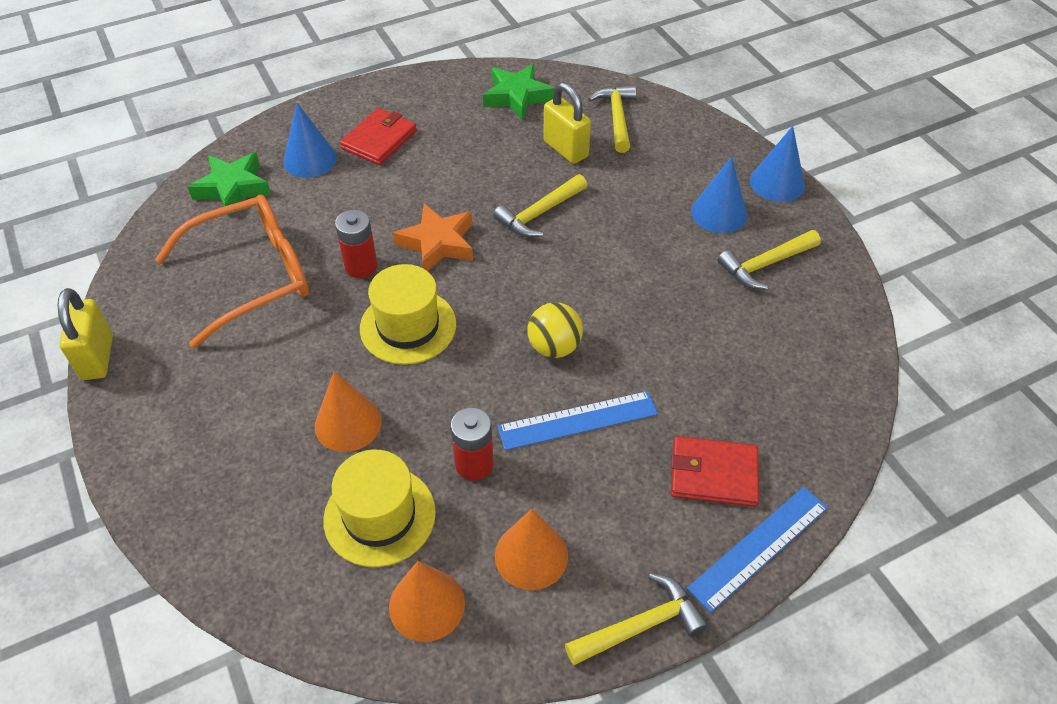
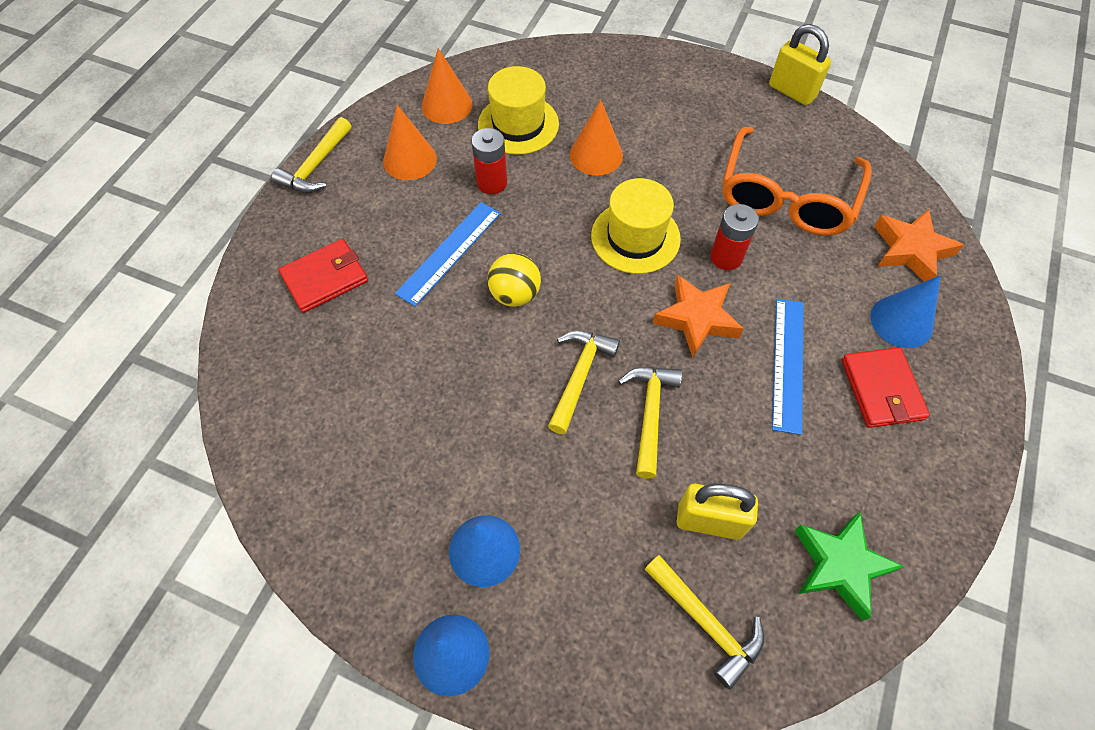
camera: 140 degrees right, 10 degrees up
(233, 188) = (910, 250): green star -> orange star
(759, 547) = (265, 250): blue ruler -> blue ruler (787, 363)
(765, 264) = (395, 511): yellow hammer -> yellow hammer (580, 376)

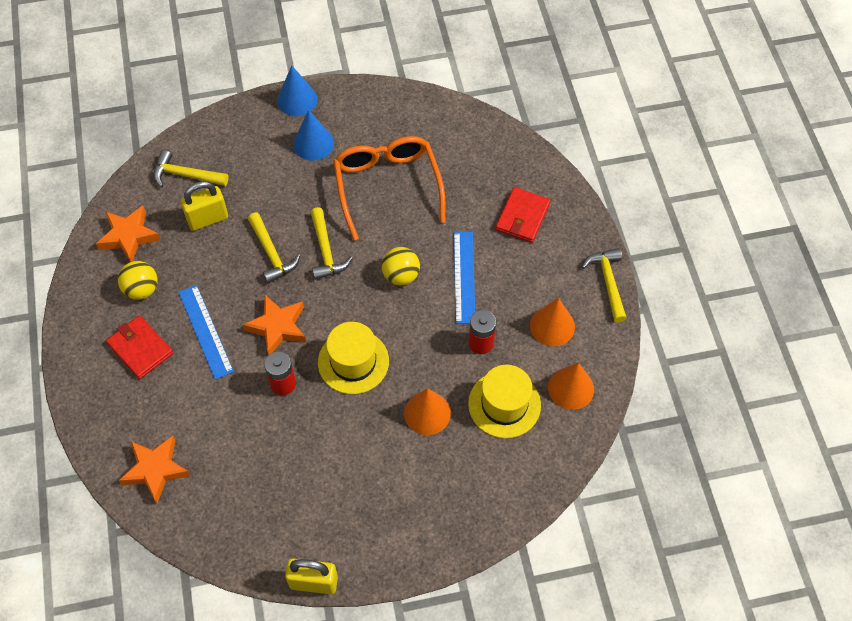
camera: 145 degrees right, 0 degrees up
(786, 197) = (266, 463): orange glasses -> orange glasses (387, 186)
(839, 565) = (129, 236): green star -> orange star
(850, 469) = (141, 289): none -> yellow ball
(901, 321) = (143, 405): blue cone -> none

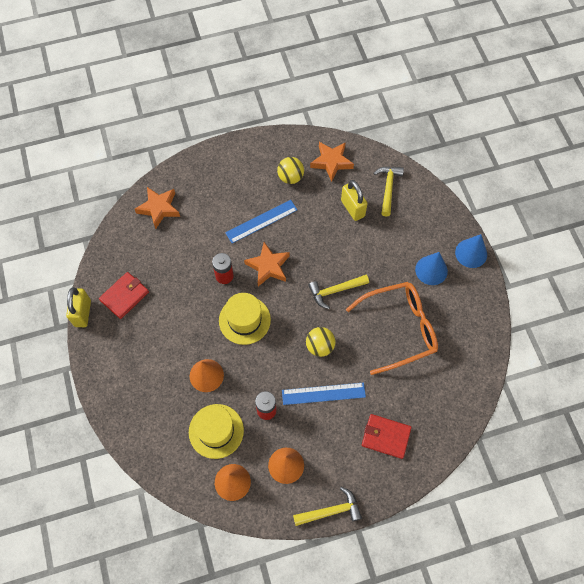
camera: 85 degrees right, 5 degrees up
(140, 348) = (245, 184): red wallet -> red wallet (124, 296)
(271, 253) = (328, 254): yellow hammer -> none

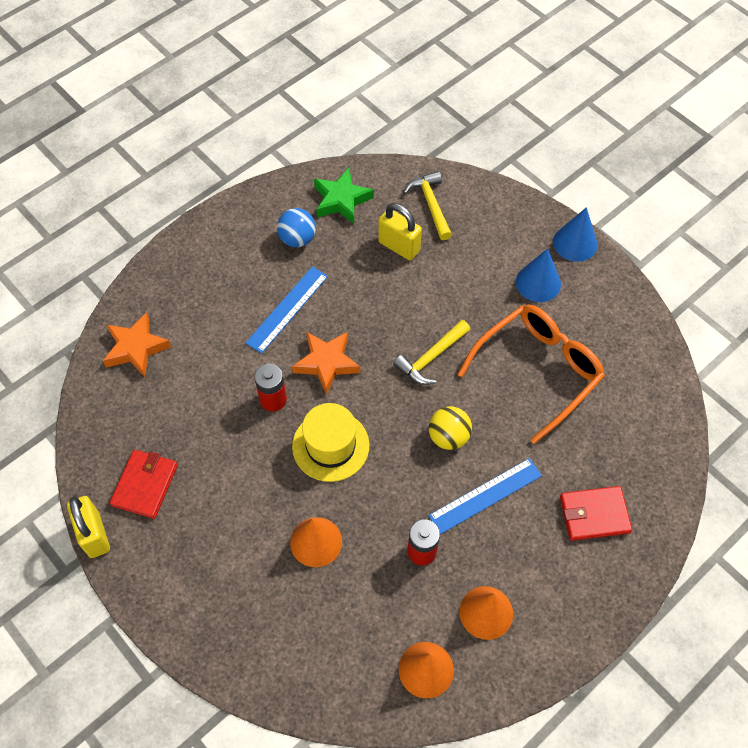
camera: 25 degrees left, 5 degrees down
(216, 431) = (368, 611): yellow hat -> none
(290, 177) = (297, 239): yellow ball -> blue ball
(331, 162) = (341, 200): orange star -> green star
(331, 511) = (576, 645): yellow hammer -> none

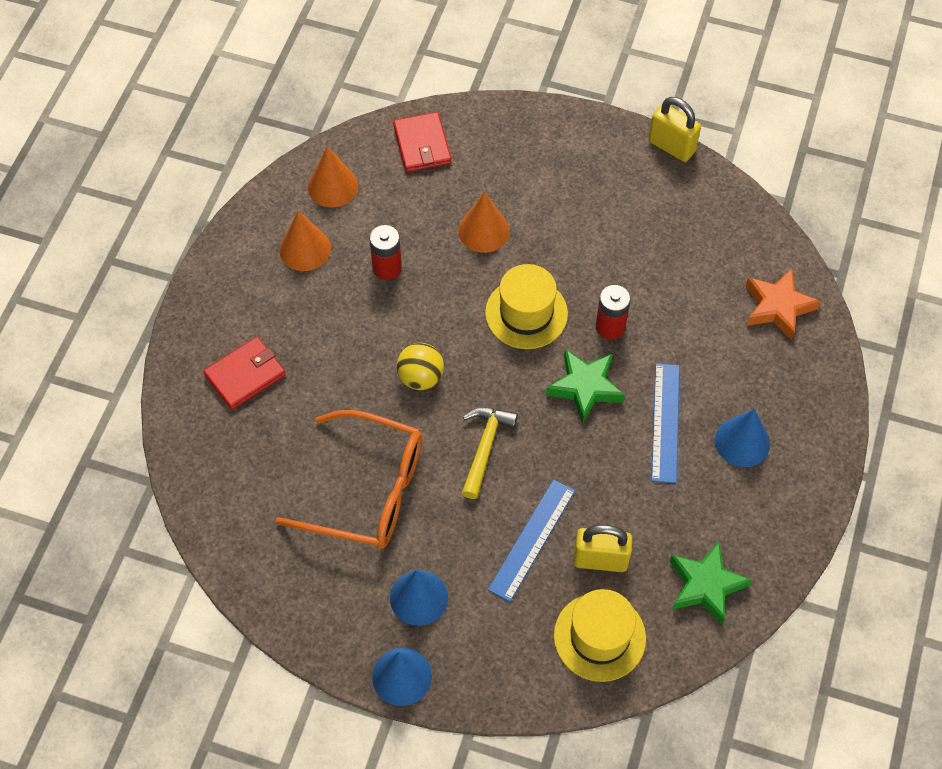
camera: 150 degrees right, 0 degrees up
(145, 485) = (663, 201): red wallet -> red wallet (422, 145)
(245, 270) = (742, 441): none -> blue cone
(297, 239) = (716, 508): blue ball -> none
(326, 363) = (585, 387): orange star -> green star
(431, 205) = (599, 637): yellow hammer -> yellow hat
(485, 495) = (356, 341): blue ruler -> blue ruler (532, 540)
(537, 371) = (367, 490): orange glasses -> orange glasses turned 90 degrees counterclockwise

